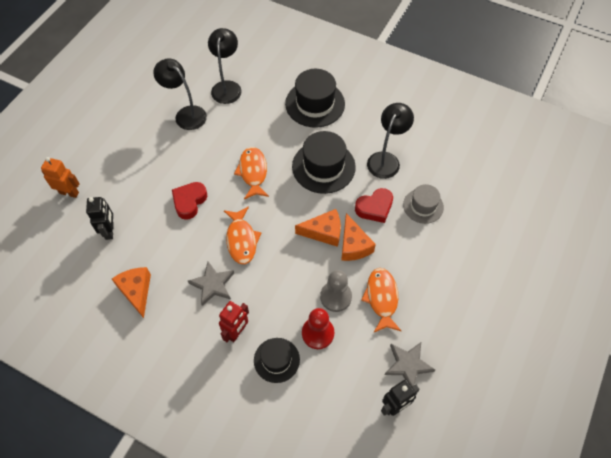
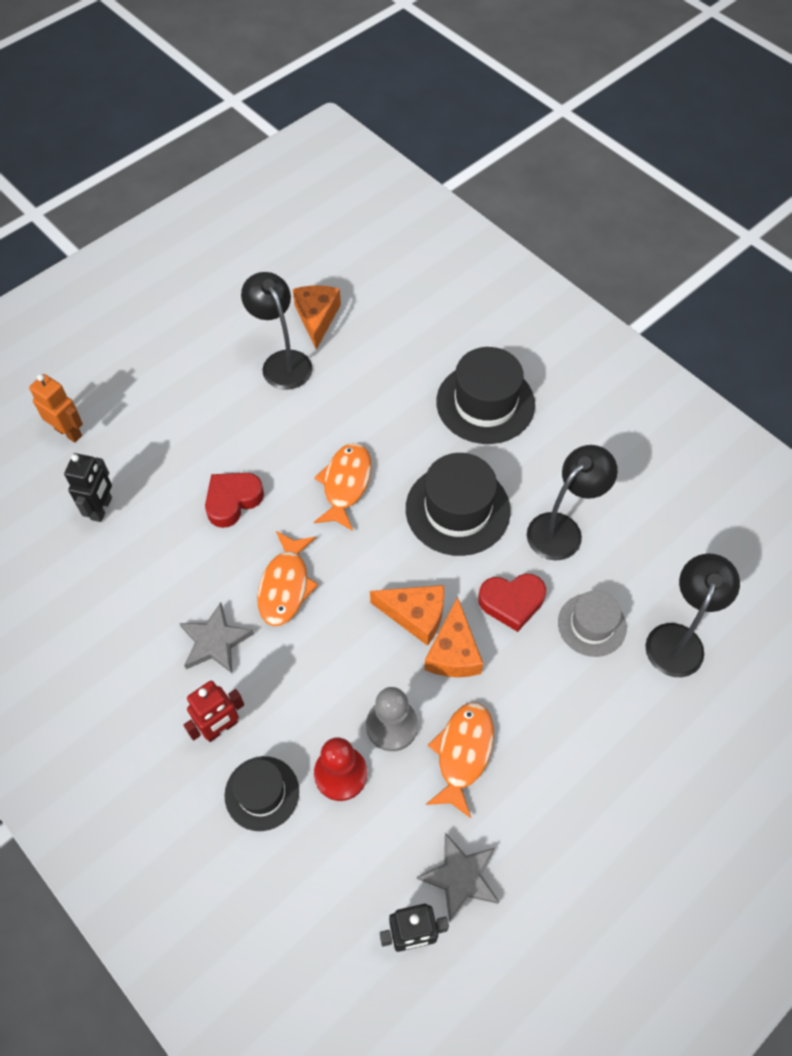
camera: 20 degrees right, 0 degrees up
(136, 291) = (102, 613): orange cheese -> orange cheese (317, 318)
(227, 87) = (361, 336): black lamp -> black lamp (678, 639)

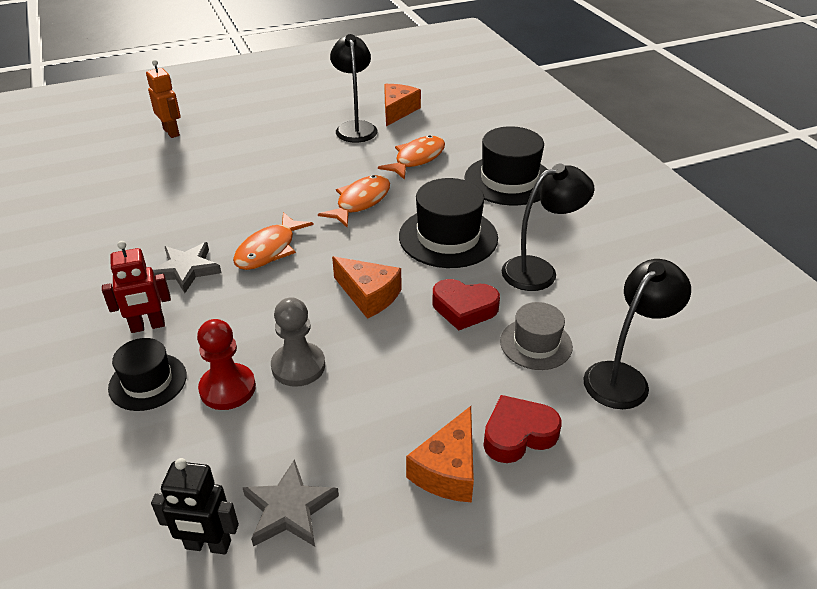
camera: 20 degrees right, 20 degrees down
(102, 508) = (161, 175): black robot -> none
(233, 501) = (263, 192): red heart -> red heart (518, 434)
(453, 652) = (389, 329): orange cheese -> orange cheese (448, 469)
(462, 753) = (353, 406): orange fish -> orange fish (417, 159)

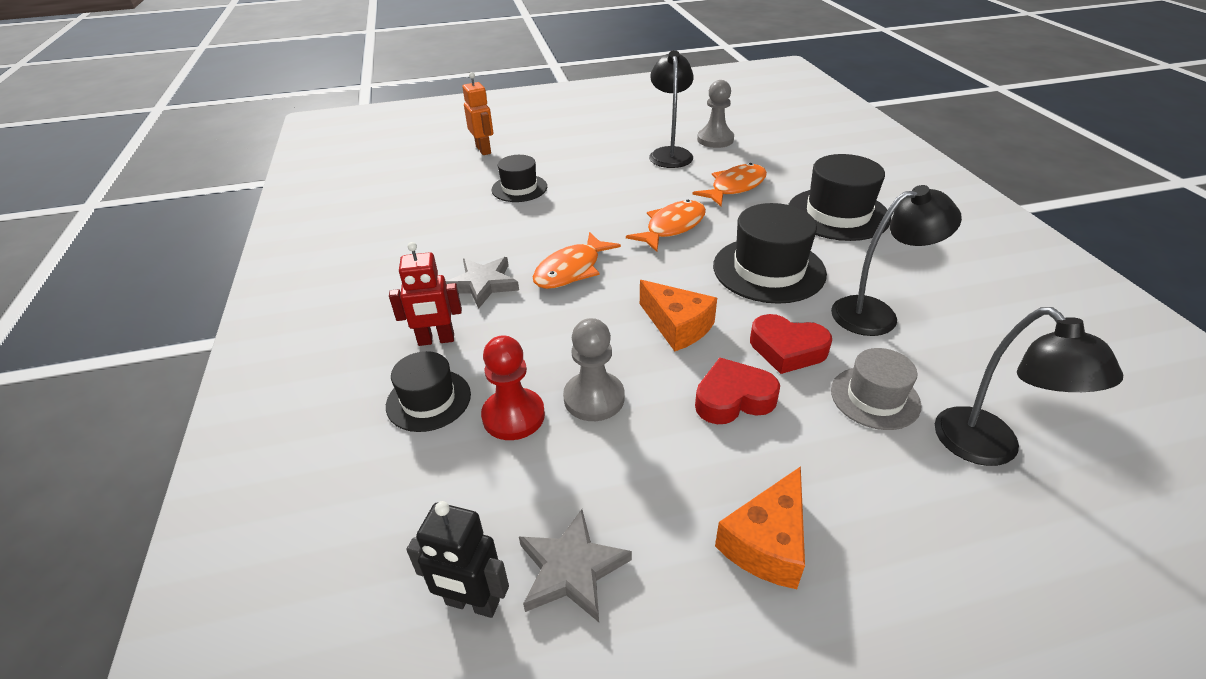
camera: 10 degrees right, 0 degrees up
(212, 171) = (519, 188): none -> black hat
(397, 111) = (715, 139): orange cheese -> grey pawn
(518, 434) = (855, 507): red heart -> red heart (733, 398)
(623, 377) = (989, 449): black lamp -> black lamp turned 105 degrees clockwise

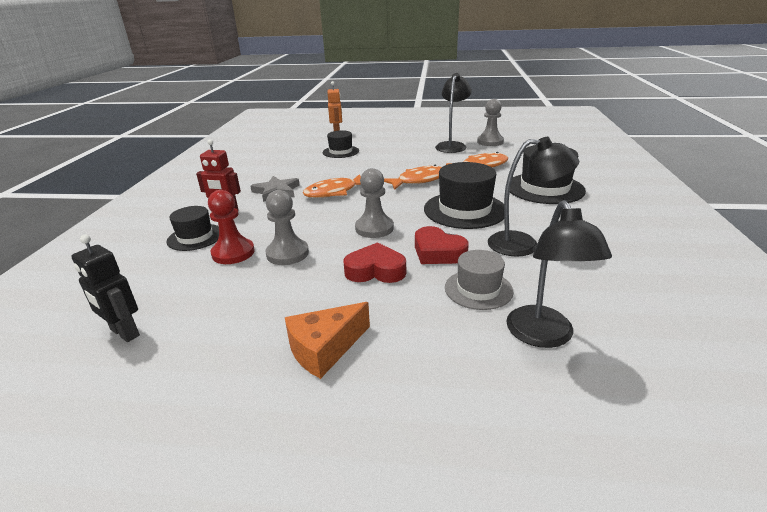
camera: 20 degrees right, 10 degrees down
(571, 569) = (193, 331): grey star -> none
(677, 326) = (374, 228): orange cheese -> grey pawn

